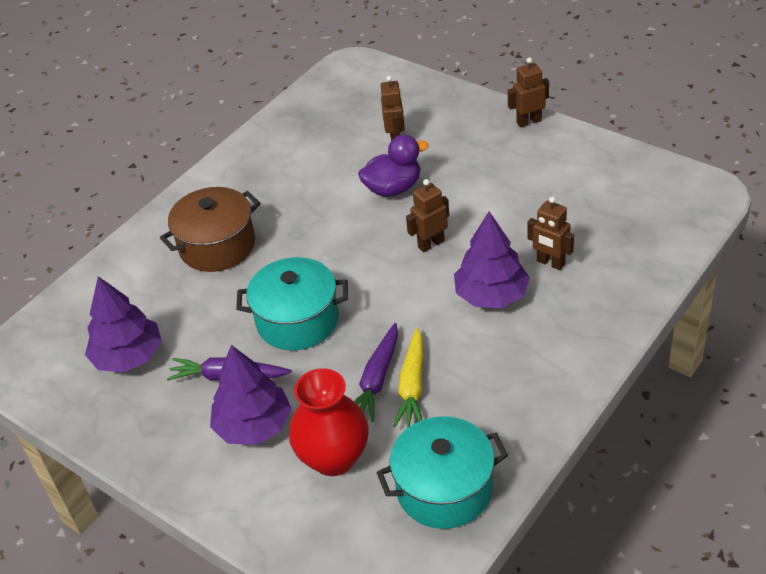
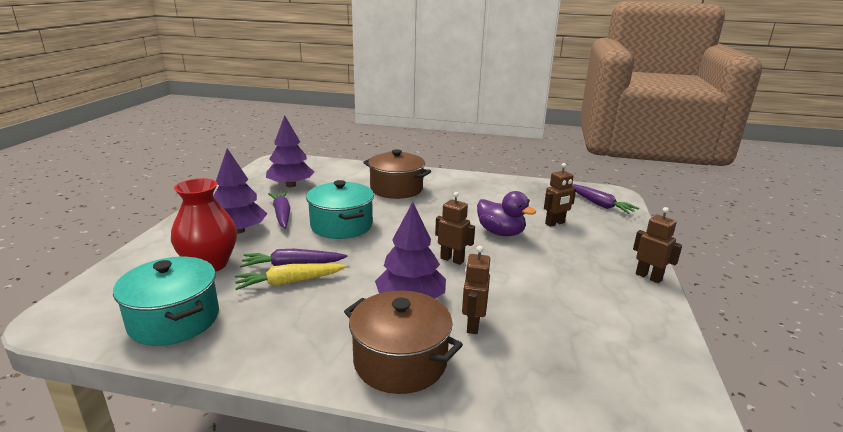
camera: 60 degrees right, 20 degrees down
(371, 87) = (599, 204): none -> purple carrot
(581, 324) = (400, 361): none -> brown pot

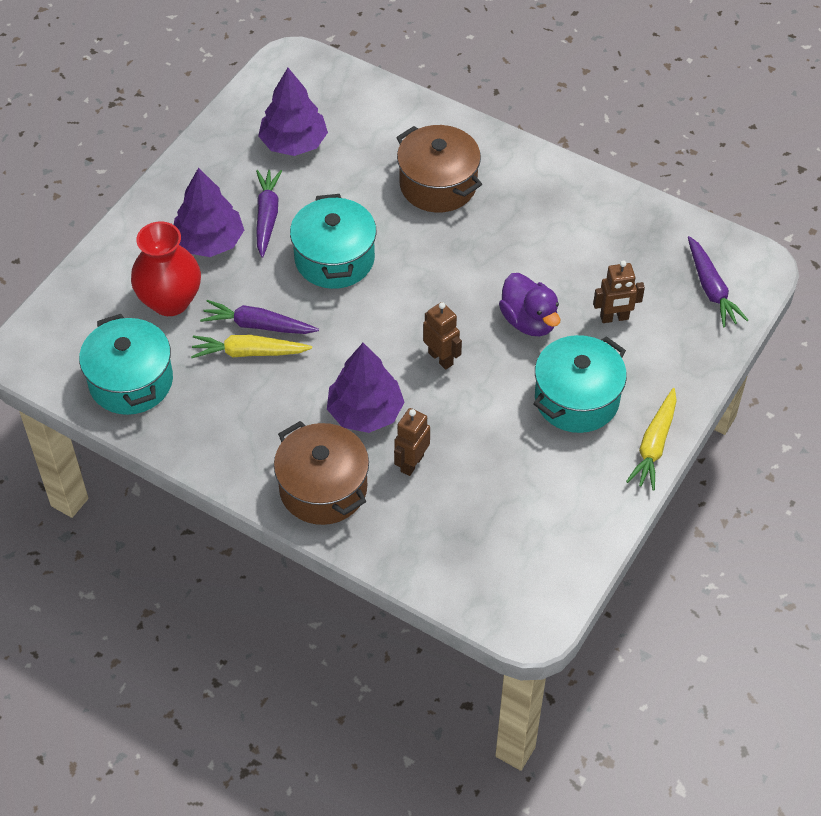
camera: 20 degrees right, 30 degrees up
(569, 263) = (576, 399): none -> turquoise pot
(648, 277) = (654, 445): brown robot -> yellow carrot

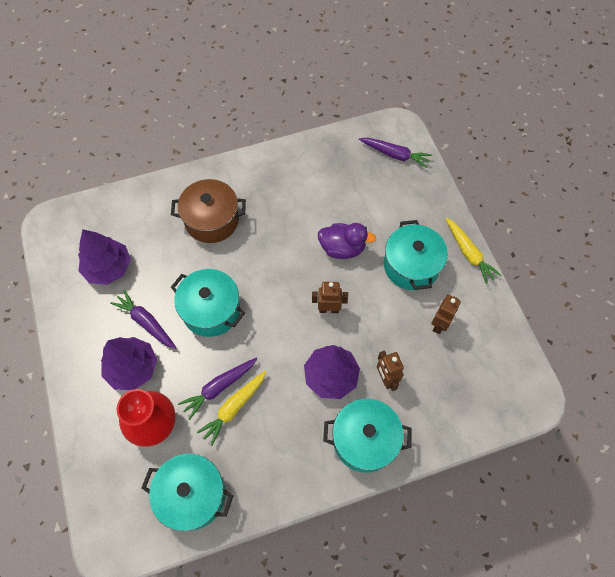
camera: 50 degrees left, 10 degrees up
(323, 488) = (364, 440): brown pot -> turquoise pot
(614, 318) = (375, 209): brown robot -> brown robot (439, 324)

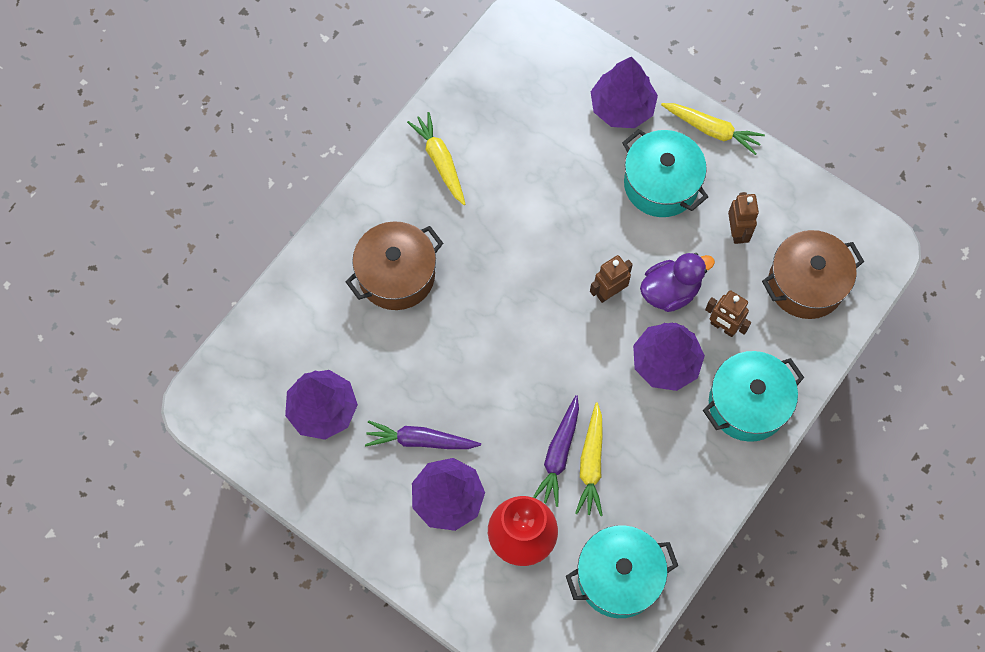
camera: 35 degrees left, 5 degrees up
(211, 310) = (482, 378): turquoise pot -> none
(288, 174) = (440, 161): none -> yellow carrot
(342, 248) = (571, 212): purple duck -> purple duck (670, 291)
(395, 155) = (546, 59): purple carrot -> none
(420, 207) = (622, 107): none -> purple tree
(463, 387) = (806, 284): none -> brown pot

